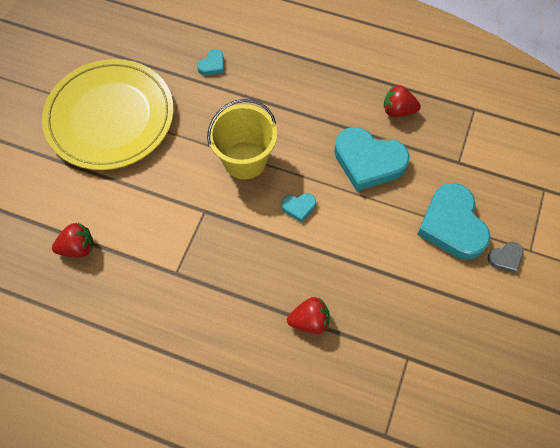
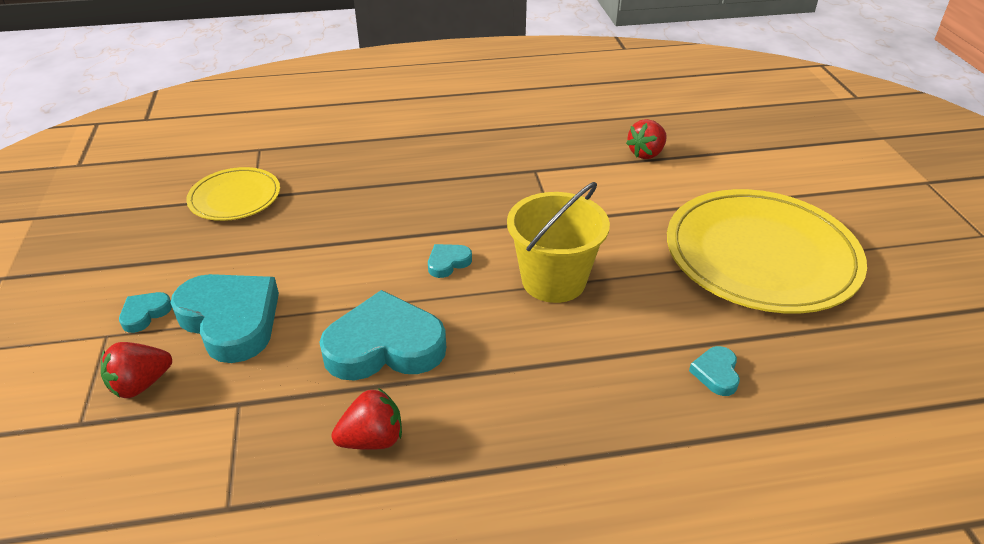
camera: 150 degrees right, 25 degrees down
(309, 321) = (372, 186): red strawberry -> red strawberry (141, 384)
(423, 364) = (235, 197): none -> yellow plate
(505, 258) = (145, 314): grey heart -> turquoise heart

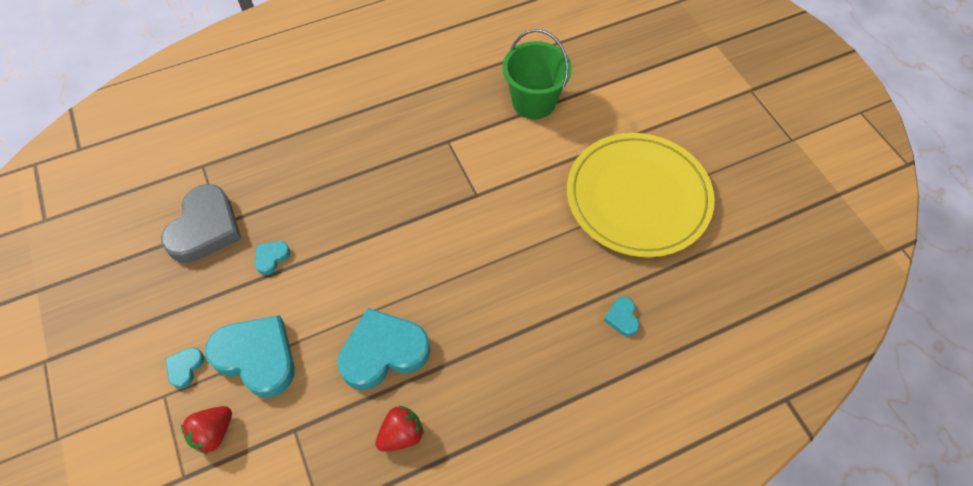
camera: 15 degrees left, 20 degrees up
(235, 197) = (205, 228): yellow plate -> grey heart
(448, 263) = (406, 259): turquoise heart -> turquoise heart (271, 258)
(553, 280) = (491, 258): yellow bucket -> none
(646, 153) = (533, 102): red strawberry -> green bucket

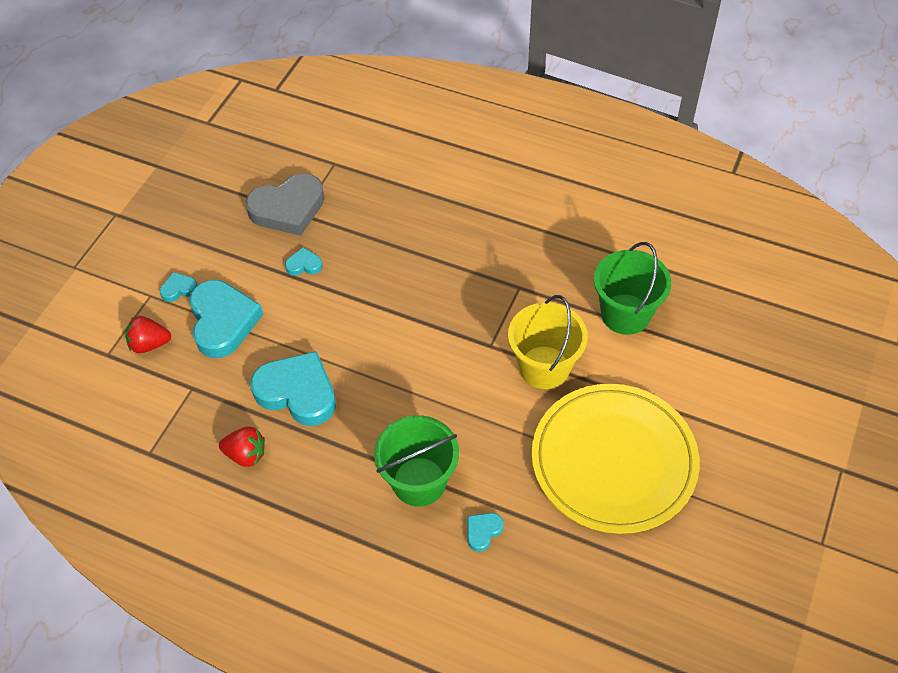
camera: 50 degrees right, 5 degrees down
(527, 178) = (544, 367): none -> yellow bucket
(544, 327) = (419, 481): none -> green bucket

